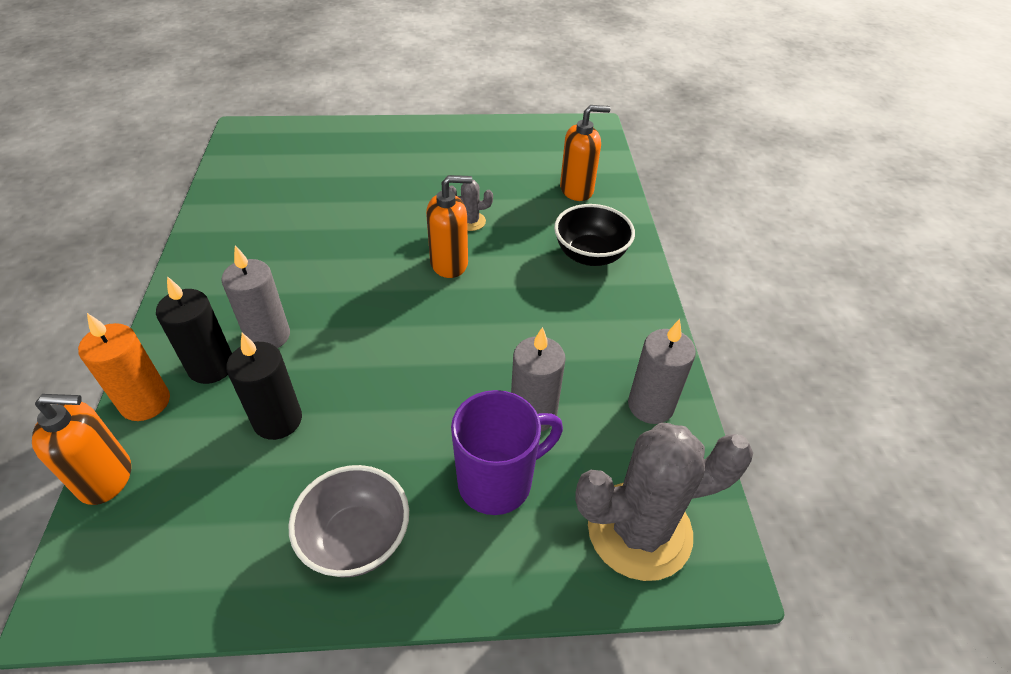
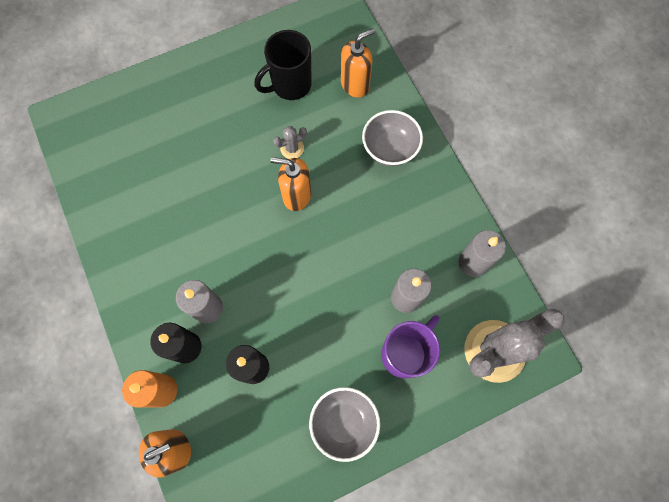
camera: 20 degrees left, 25 degrees up
(449, 263) = (296, 195): orange soap dispenser -> orange soap dispenser turned 135 degrees counterclockwise
(501, 171) = (290, 85): none -> black mug
(590, 255) = (390, 149): black bowl -> grey bowl

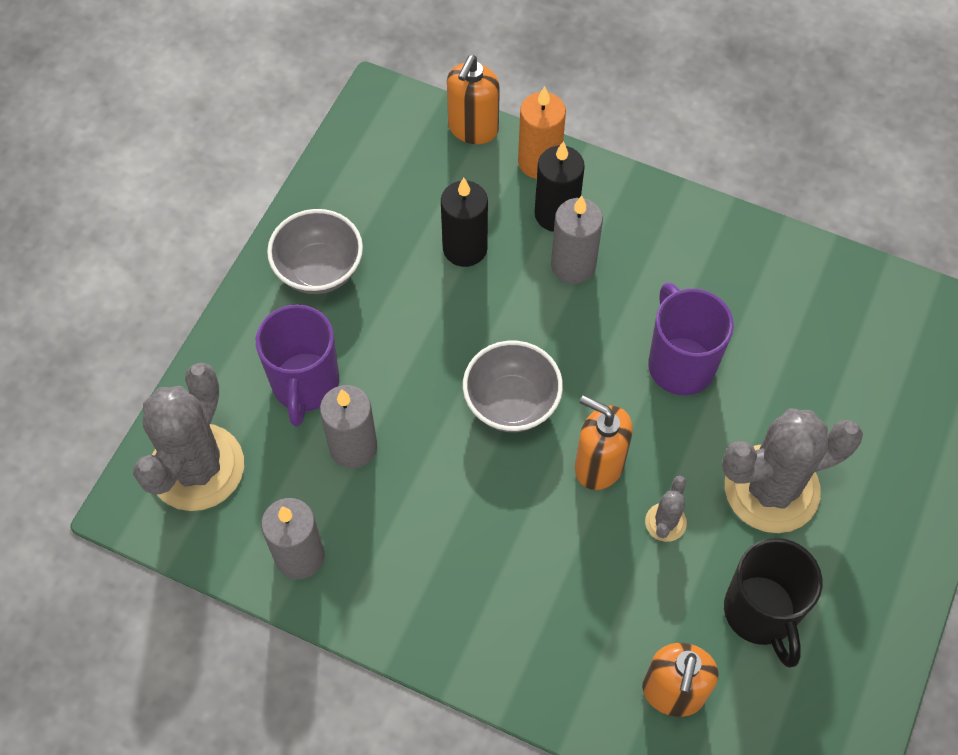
camera: 140 degrees right, 10 degrees down
(211, 212) = (680, 364): none -> purple mug
(232, 126) = (771, 489): none -> grey cactus
(290, 85) = (761, 613): black mug -> black mug turned 150 degrees clockwise
(296, 195) = (599, 465): orange soap dispenser -> orange soap dispenser turned 120 degrees counterclockwise
(390, 149) = (536, 629): grey bowl -> grey bowl (511, 403)

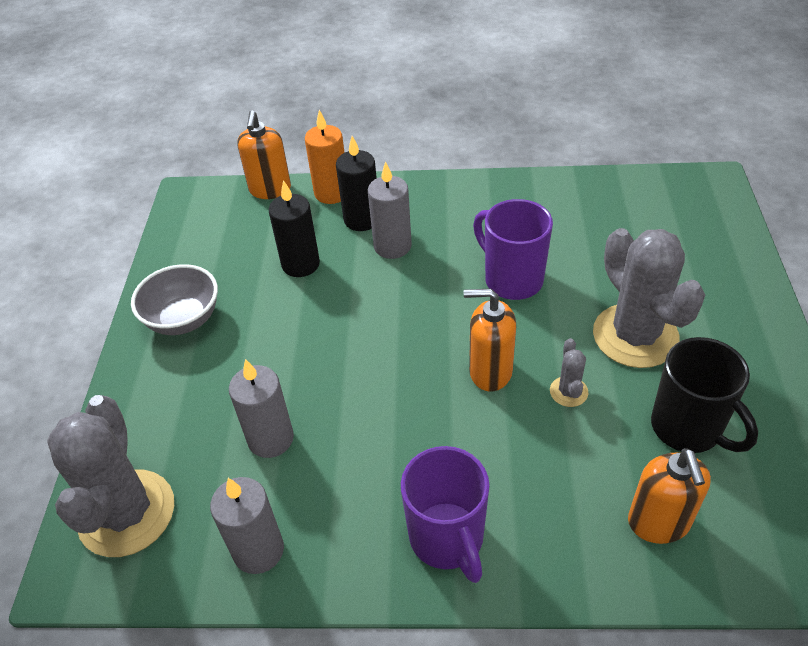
camera: 20 degrees left, 15 degrees down
(305, 385) = (206, 407): purple mug -> purple mug (447, 539)
(511, 403) = (393, 354): grey bowl -> none
(771, 489) = (635, 336): grey cactus -> grey cactus turned 75 degrees counterclockwise

